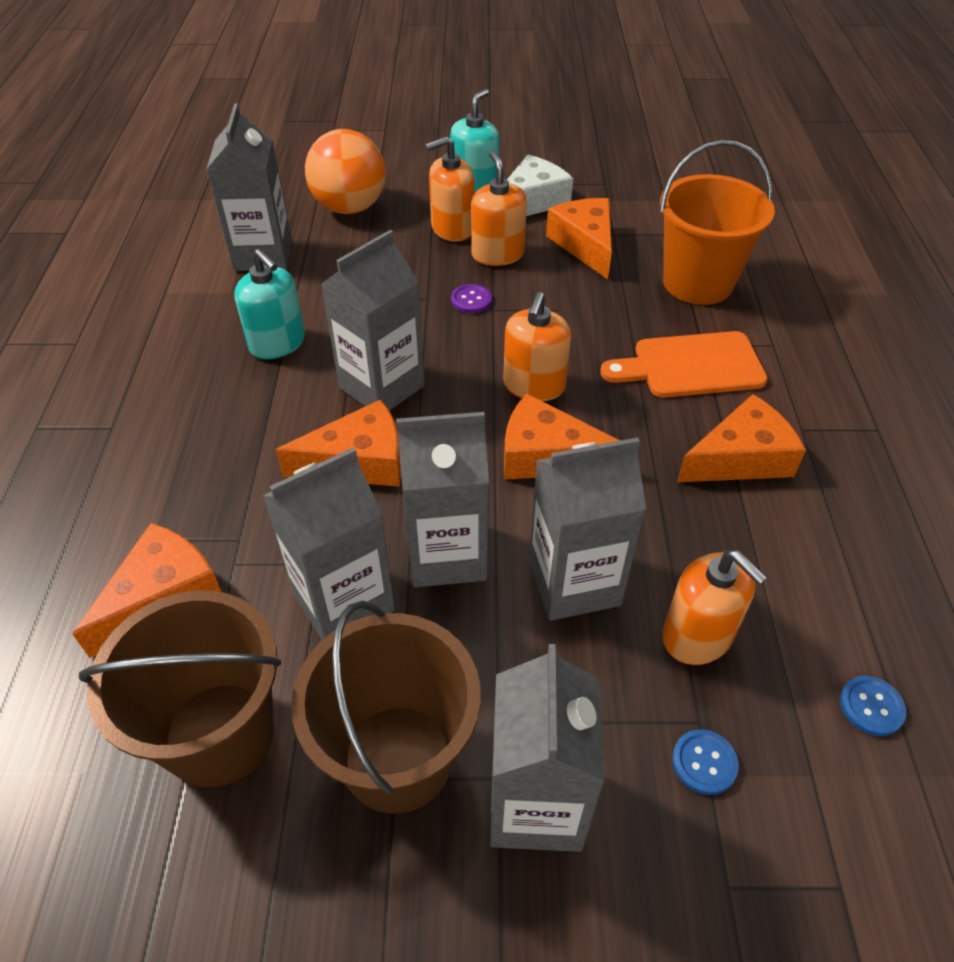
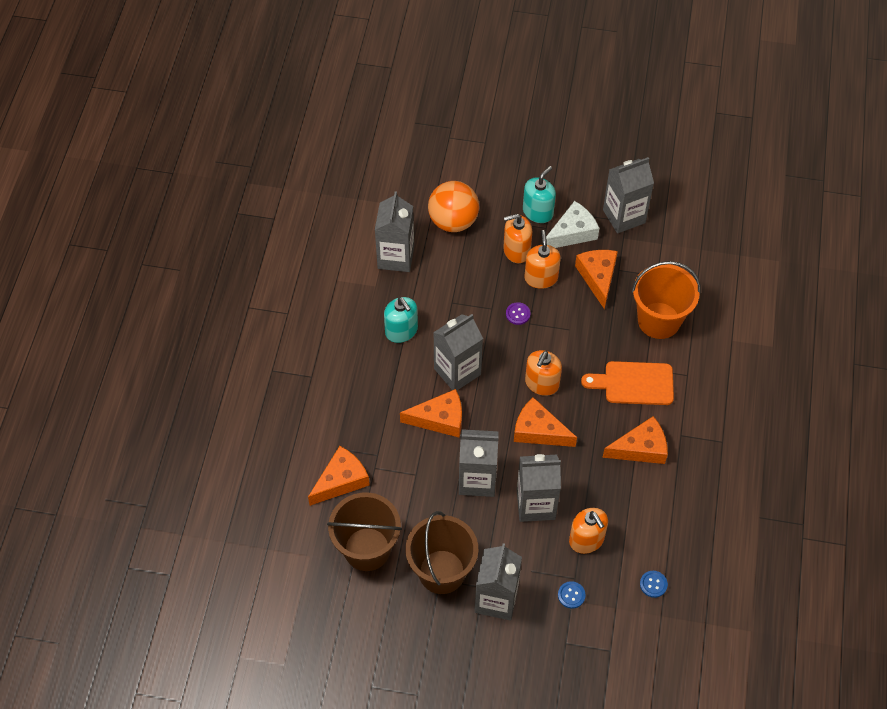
camera: 10 degrees right, 10 degrees up
(343, 602) = (425, 496): grey carton -> grey carton (624, 216)

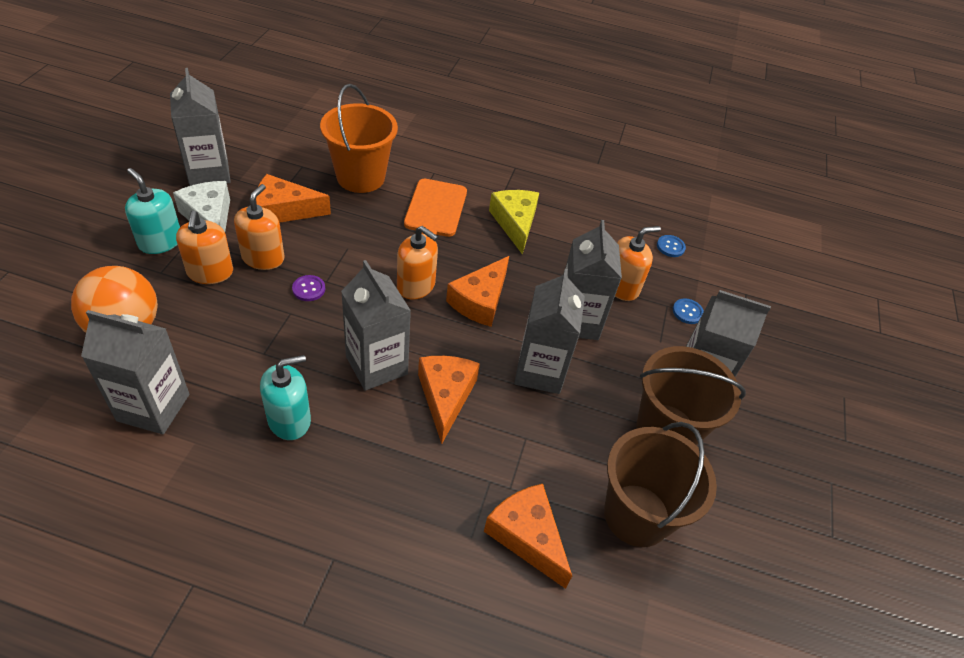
camera: 90 degrees left, 10 degrees down
(541, 278) = (263, 258): orange soap dispenser -> orange soap dispenser turned 105 degrees clockwise
(640, 448) = (515, 223): orange cheese -> yellow cheese

